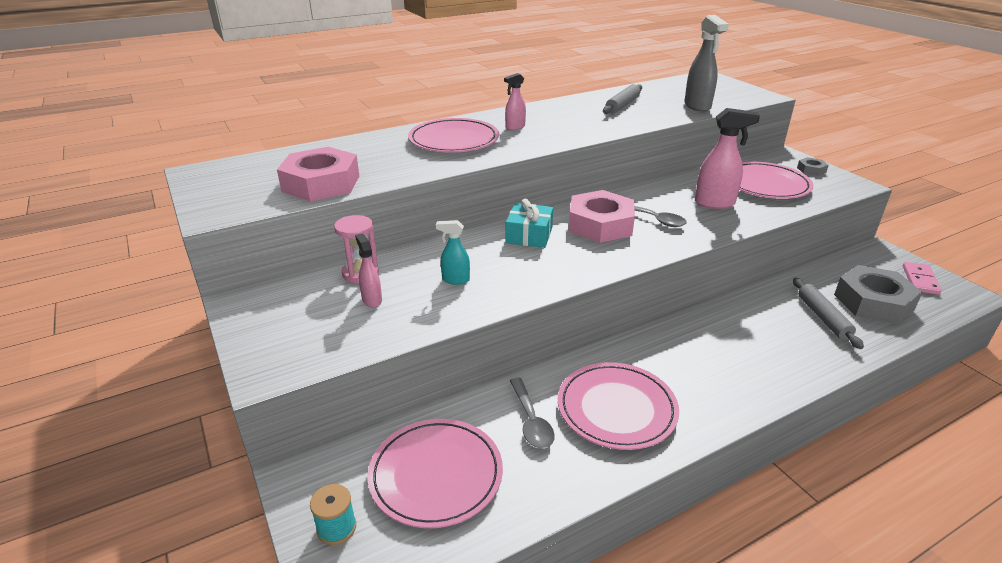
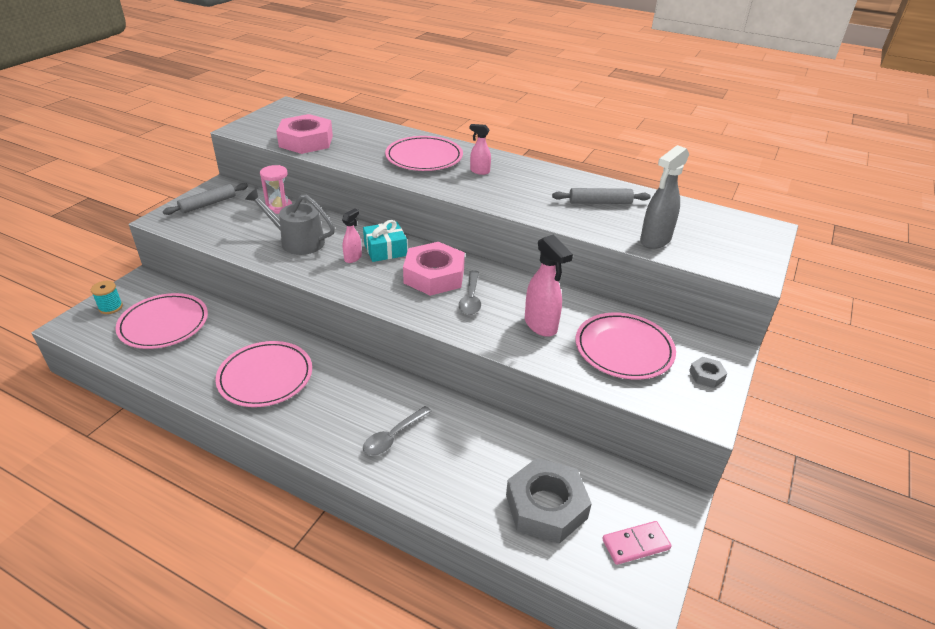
camera: 55 degrees right, 5 degrees up
(372, 300) = (252, 222): pink spray bottle -> pink spray bottle (353, 258)
(455, 280) = (297, 241): turquoise spray bottle -> grey watering can
(531, 421) = (231, 343): grey spoon -> grey spoon (393, 437)
(823, 317) = (481, 470): grey rolling pin -> grey rolling pin (208, 204)

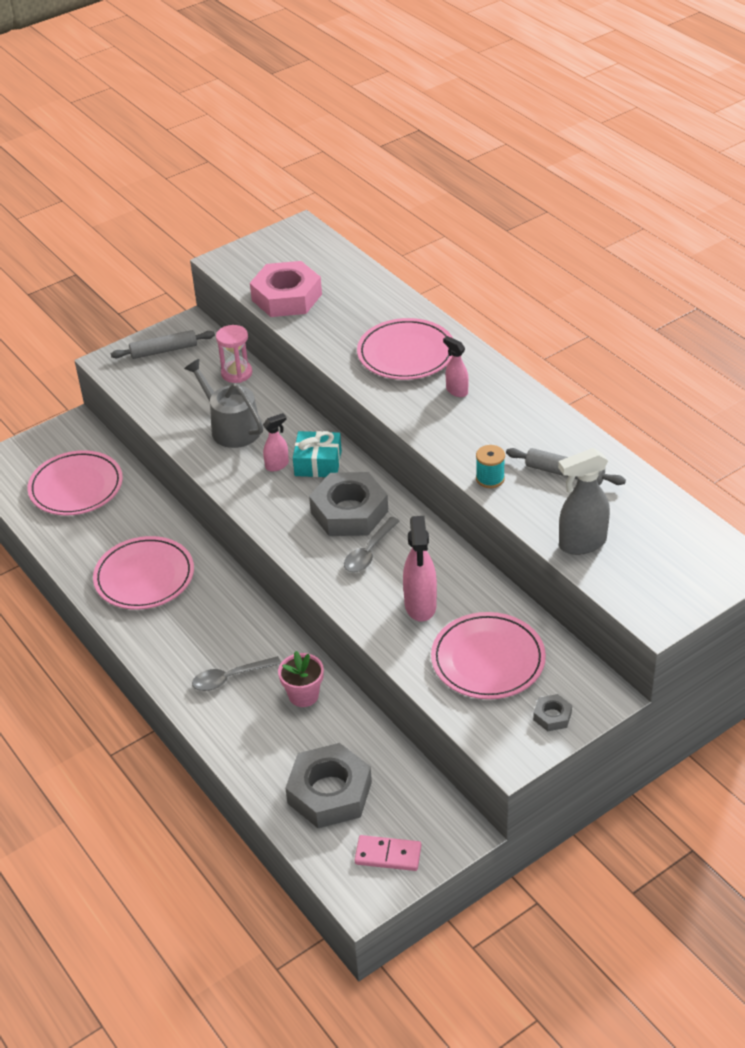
camera: 30 degrees right, 5 degrees up
(110, 307) = (35, 452): turquoise spool -> turquoise spool (490, 479)
(434, 275) = (349, 512): pink nut -> grey nut
(466, 431) = (303, 695): none -> pink flower pot

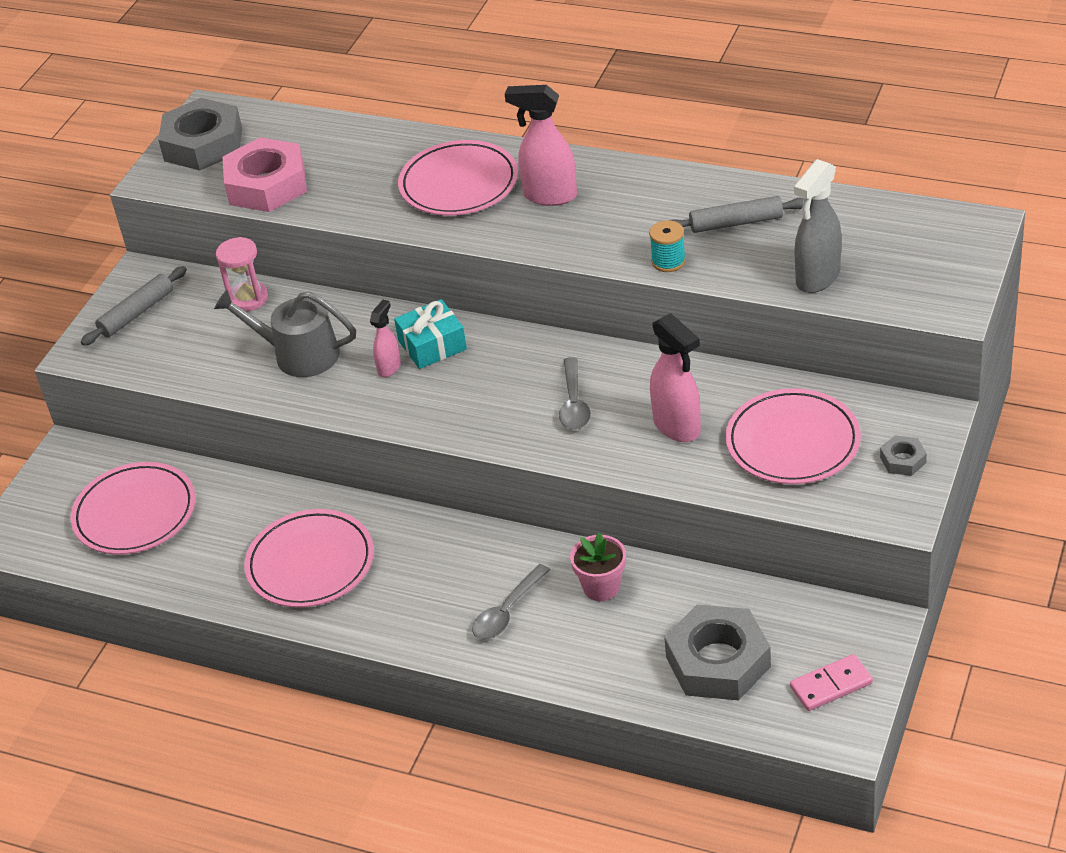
camera: 30 degrees left, 0 degrees up
(349, 512) = (514, 375): grey nut -> grey nut (203, 144)
(456, 391) = (549, 196): pink spray bottle -> pink spray bottle, size x1.75

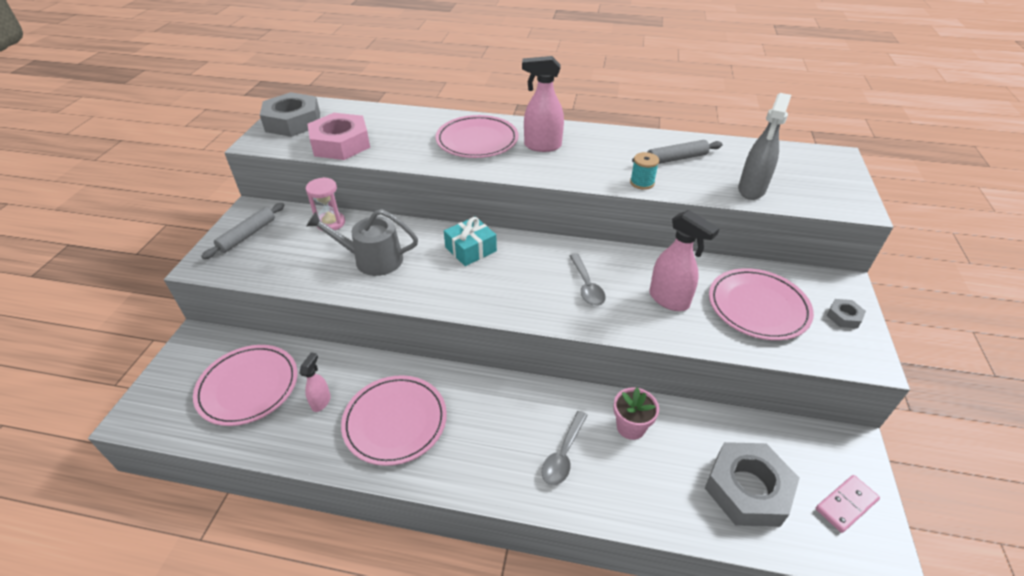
camera: 15 degrees left, 0 degrees up
(389, 367) = (442, 266): pink spray bottle -> pink spray bottle (321, 401)

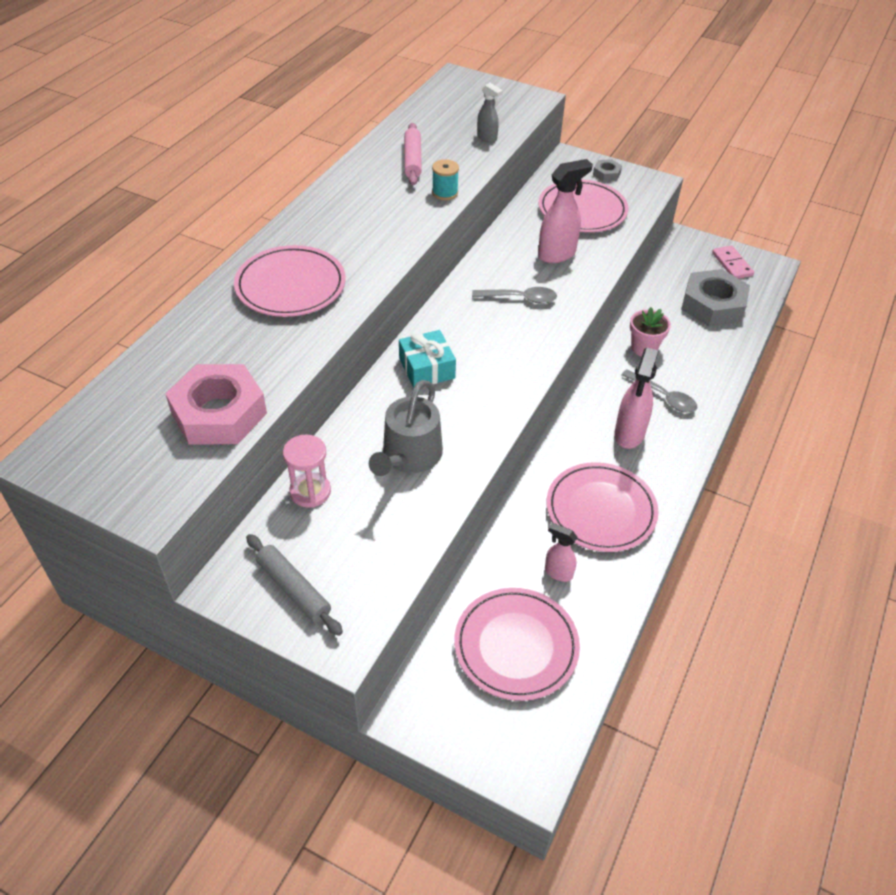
camera: 75 degrees left, 5 degrees up
(293, 122) = (111, 464): grey nut -> none
(542, 146) = (335, 239): pink spray bottle -> pink spray bottle (629, 434)
(676, 159) = (413, 160): grey rolling pin -> pink rolling pin
(751, 190) = (487, 138): grey spray bottle -> grey spray bottle, size x0.57

